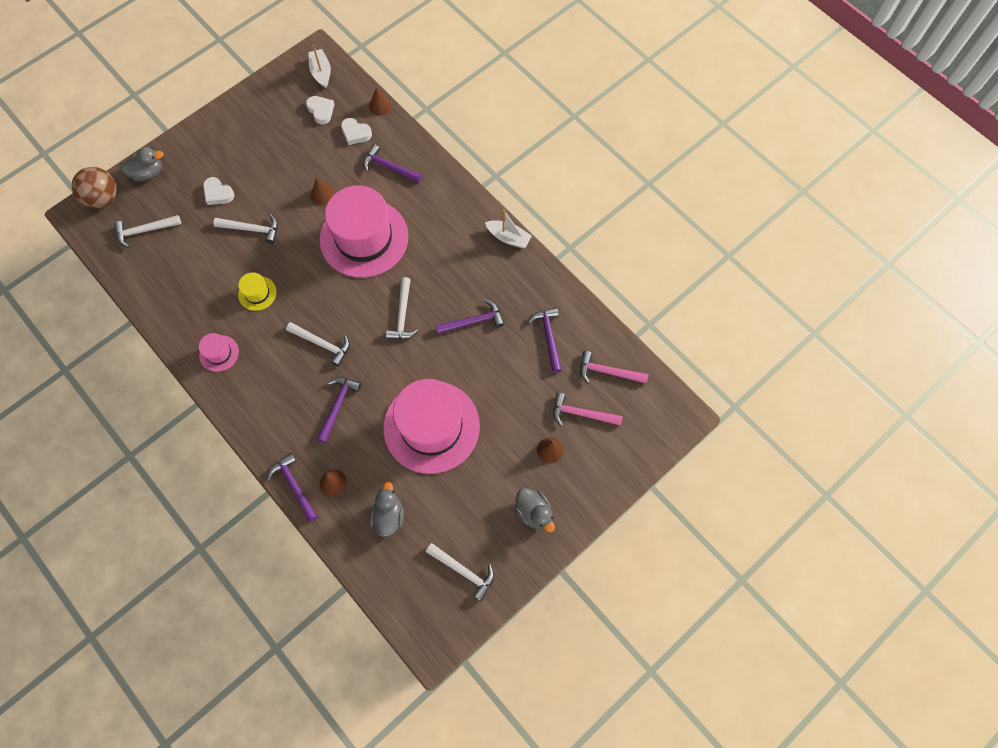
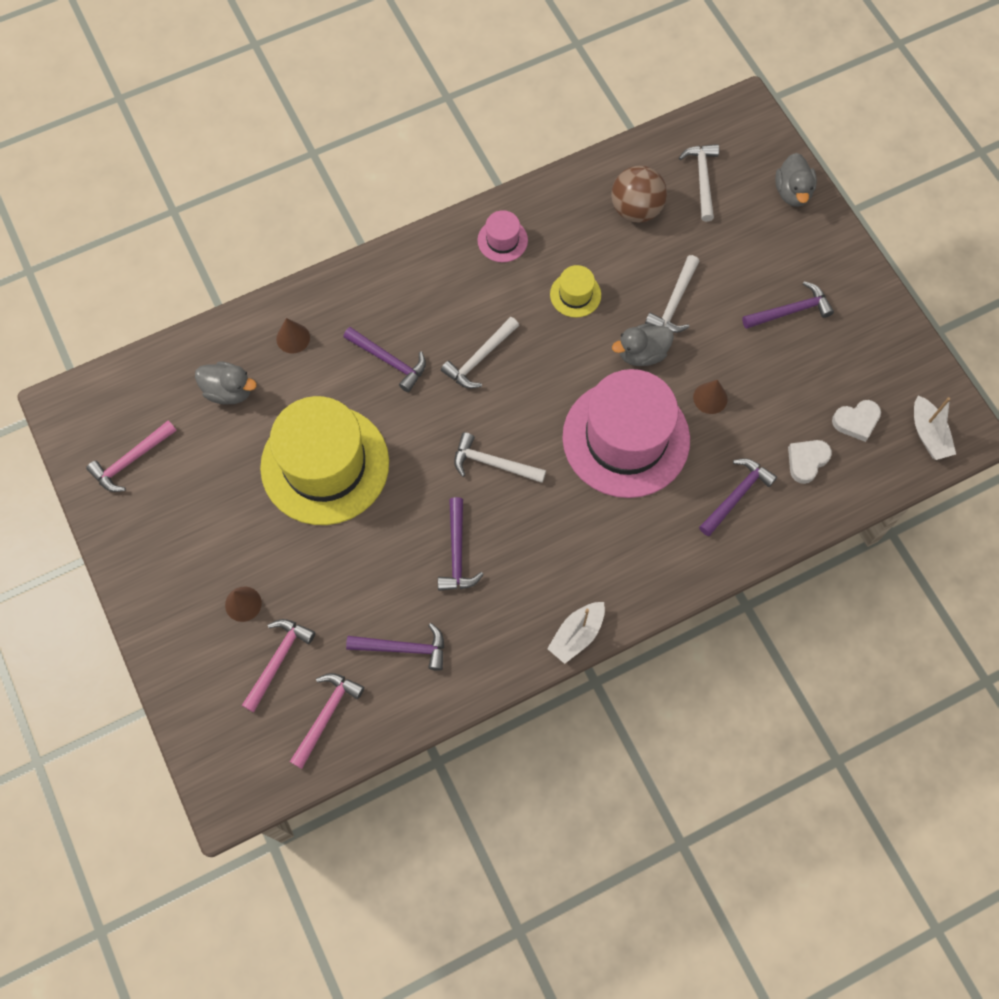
camera: 105 degrees right, 0 degrees up
(103, 198) = (763, 139): brown ball -> brown ball (636, 209)
(218, 193) = (741, 270): white heart -> none
(294, 485) = (304, 296): purple hammer -> purple hammer (790, 311)
(321, 72) = (928, 434): white boat -> white boat turned 75 degrees clockwise
(380, 106) = (850, 505): brown cone -> none
(431, 426) = (325, 465): pink hat -> yellow hat
(463, 571) = (131, 460): white hammer -> pink hammer
(534, 512) = (170, 561): grey duck -> grey duck (642, 353)

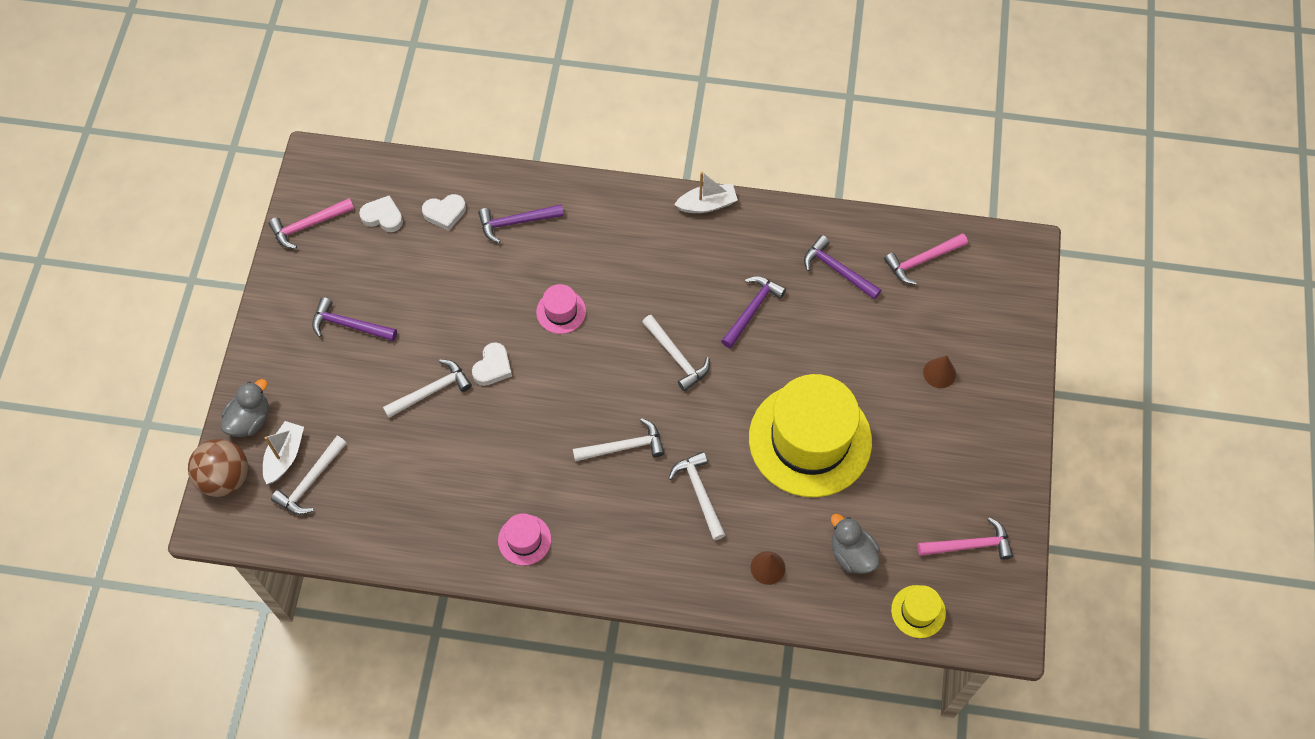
camera: 145 degrees left, 5 degrees down
(278, 660) = (935, 317): pink hammer -> pink hammer (308, 225)
(389, 361) = (700, 493): purple hammer -> white hammer
(575, 294) = (504, 450): yellow hat -> yellow hat (918, 611)
(626, 438) = (561, 311): pink hat -> pink hat, size x0.42
(636, 209) = (390, 492): brown ball -> brown ball (225, 478)
(642, 353) = (493, 367): grey duck -> white heart
(710, 398) = (472, 300): brown cone -> none
(928, 434) = (342, 177): white boat -> white boat (285, 456)

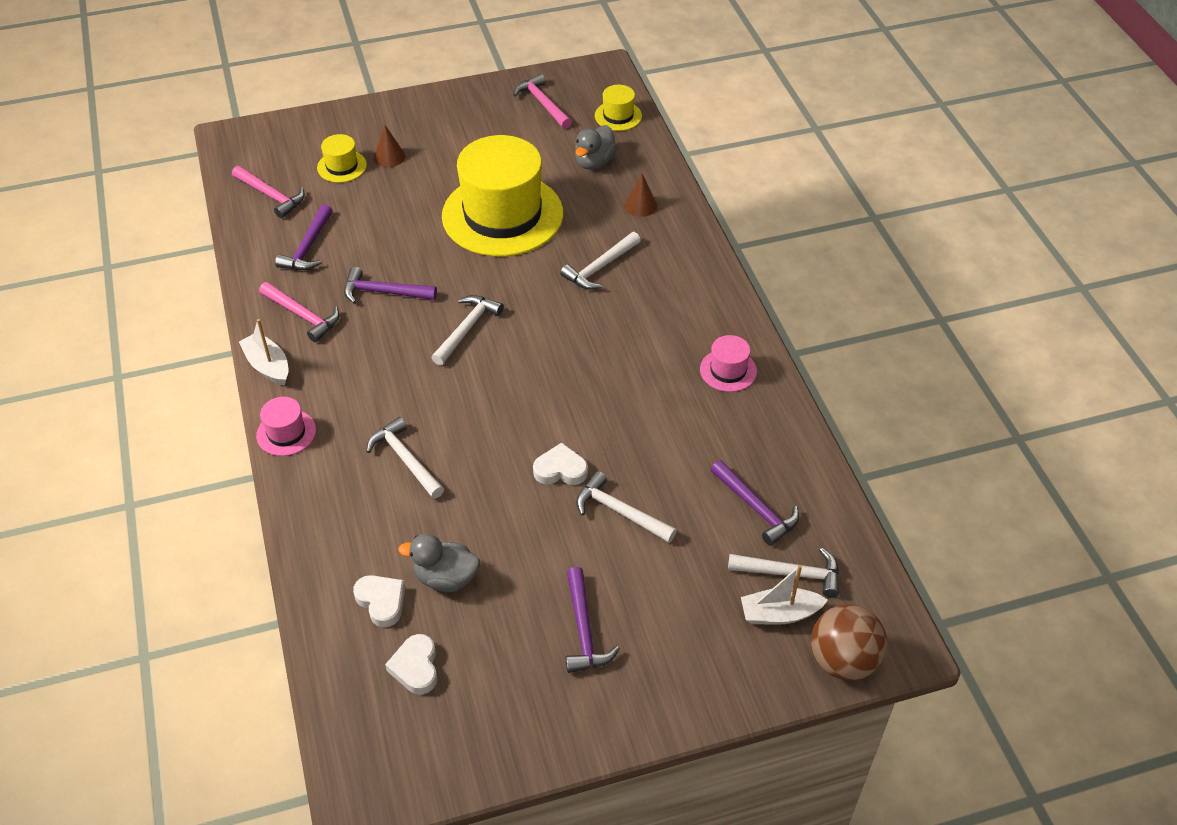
camera: 115 degrees left, 15 degrees down
(250, 420) = (761, 673): grey duck -> grey duck (445, 578)
(308, 225) = (466, 749): pink hammer -> pink hammer (302, 316)
(516, 222) = (363, 524): purple hammer -> purple hammer (756, 508)
(561, 311) = (462, 438): pink hat -> pink hat (286, 433)
(624, 447) = (587, 334): white hammer -> white hammer (405, 459)
(941, 328) = (342, 166): none -> yellow hat

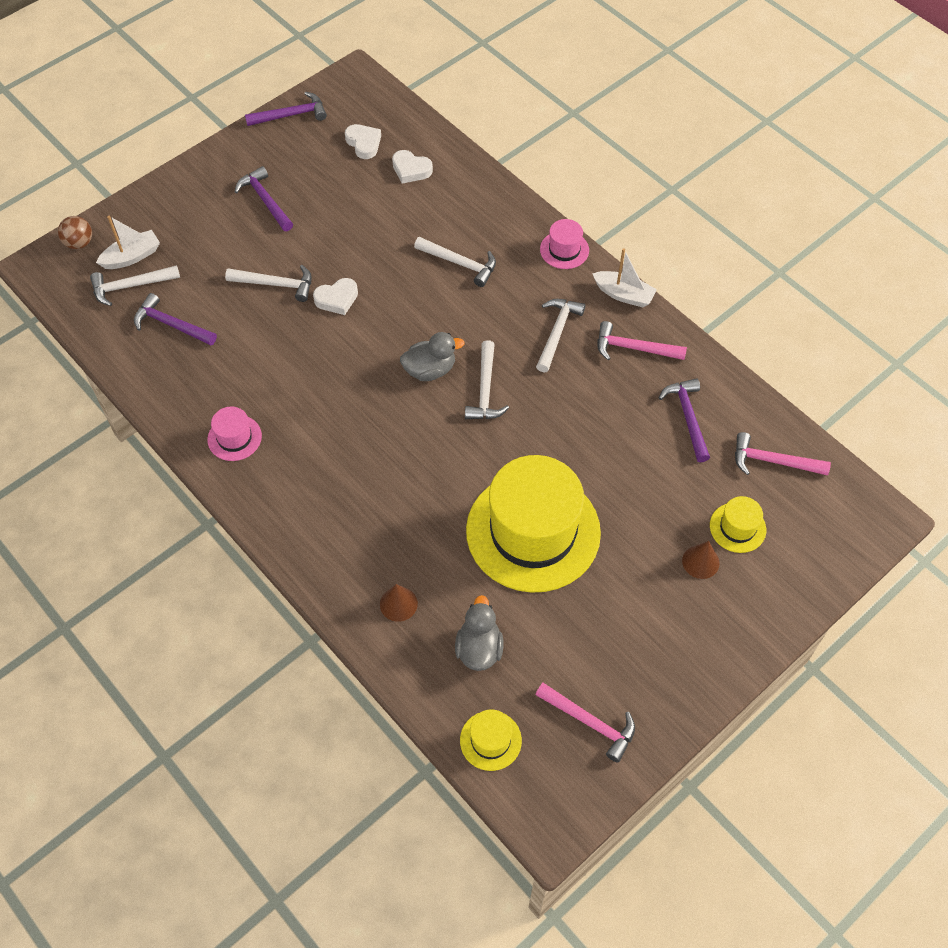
camera: 155 degrees right, 10 degrees up
(384, 292) = (583, 398): purple hammer -> purple hammer (291, 115)
(445, 578) = (377, 198): grey duck -> grey duck (430, 370)
(600, 267) = (401, 505): white hammer -> white hammer (557, 332)
(843, 660) = (79, 243): brown ball -> brown ball, size x0.61

